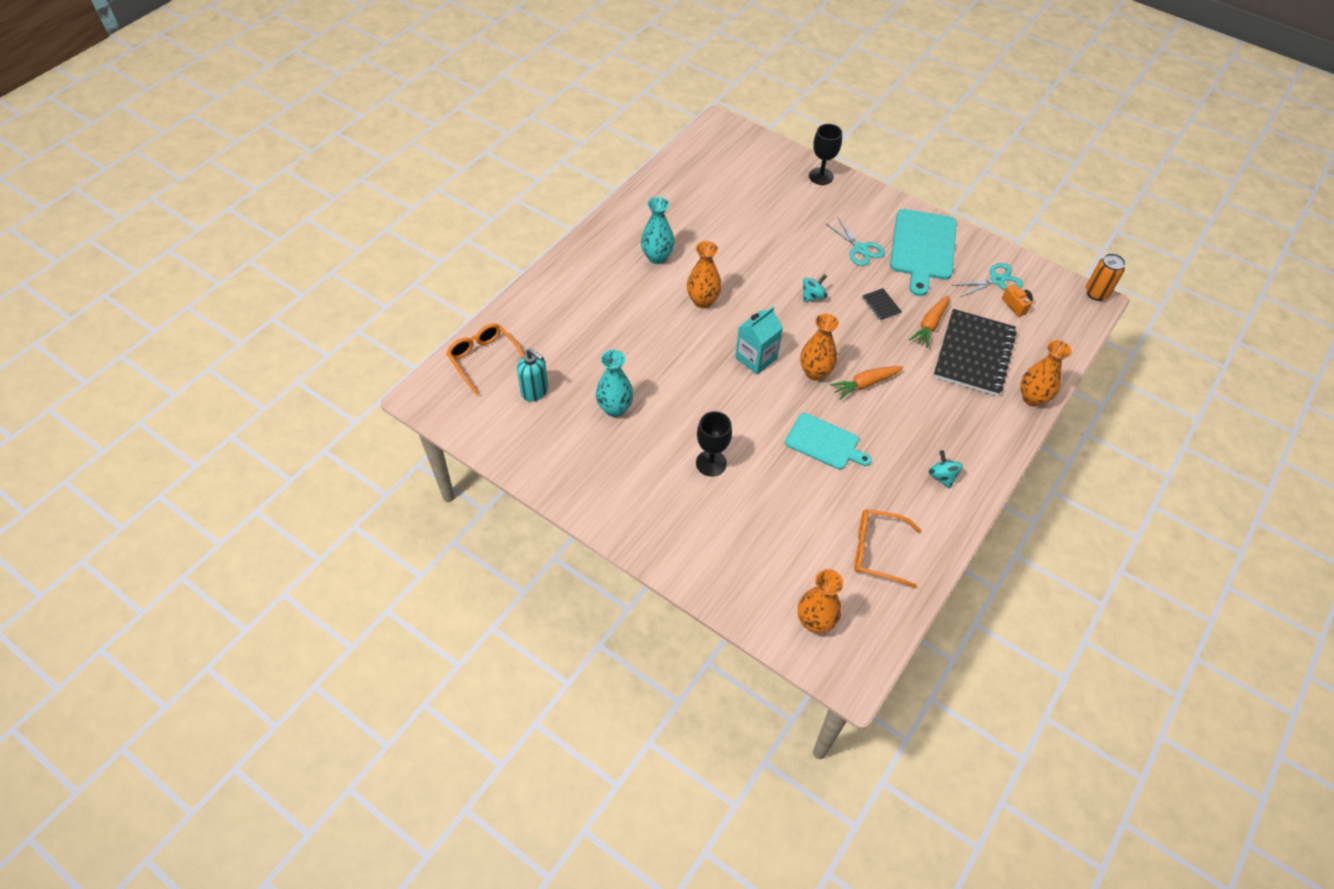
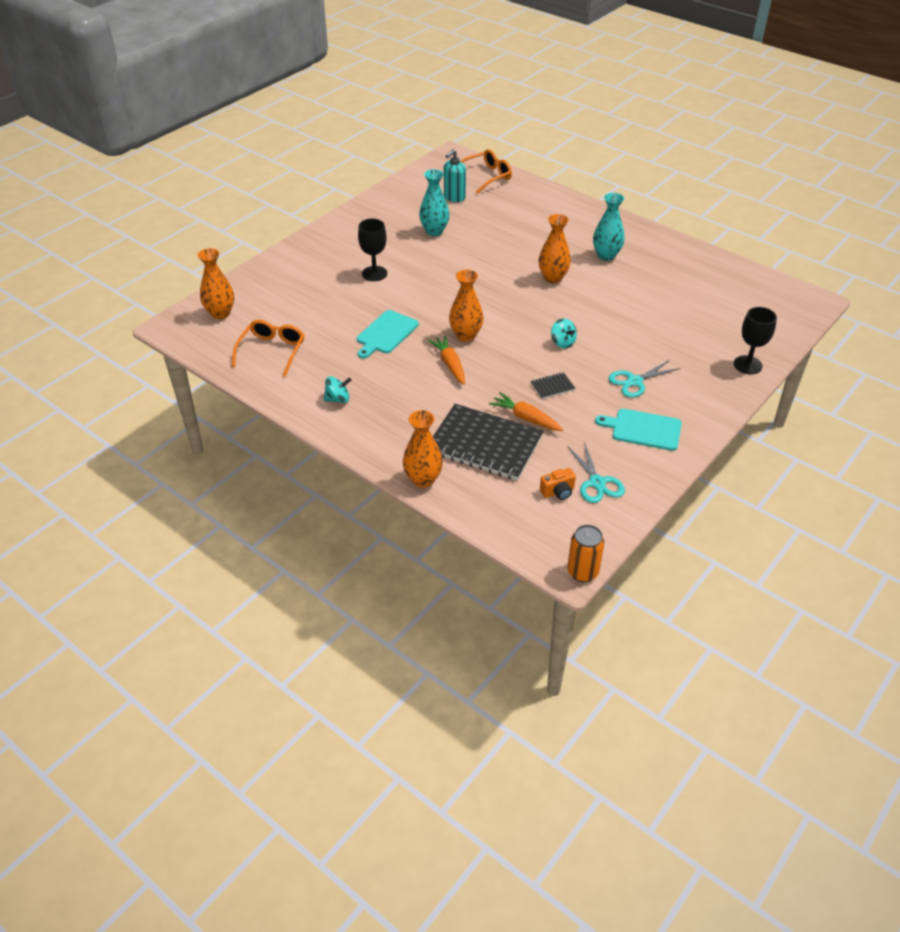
camera: 95 degrees right, 10 degrees down
(756, 358) = (484, 303): turquoise carton -> none
(923, 248) = (643, 429): turquoise cutting board -> turquoise cutting board, size x0.64

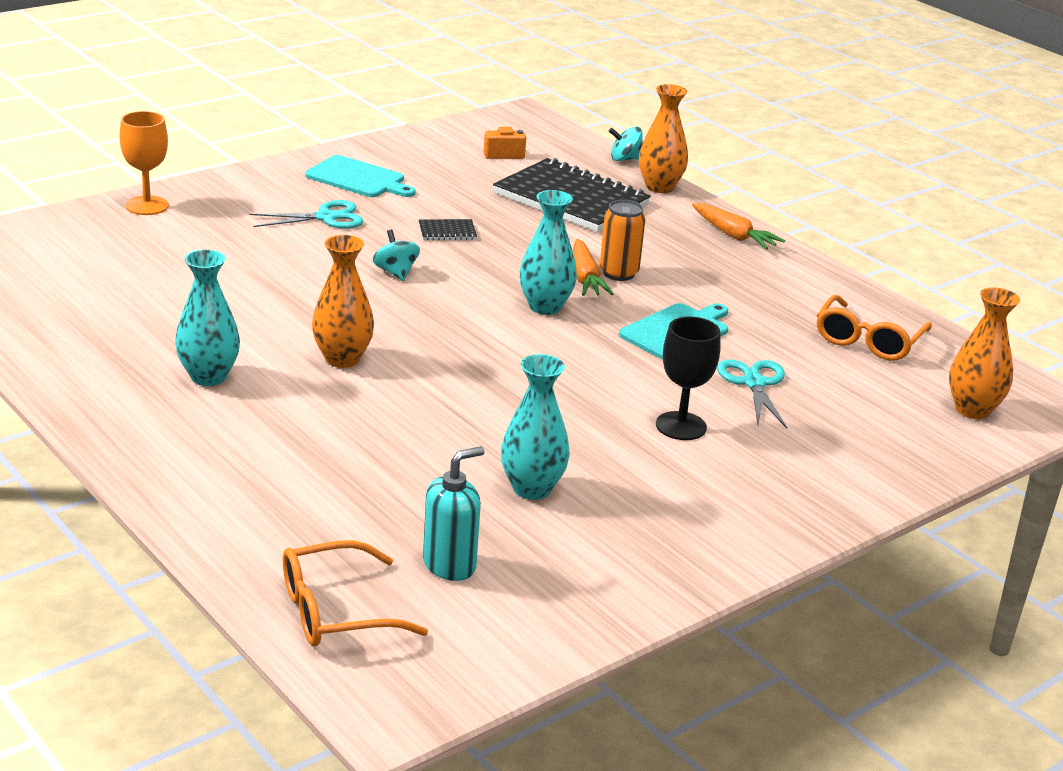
camera: 170 degrees left, 15 degrees down
(338, 399) = (762, 270): turquoise spinning top -> turquoise spinning top (625, 159)
(466, 335) = (545, 307): orange vase -> turquoise vase
(526, 418) = (504, 211): orange carrot -> orange carrot (733, 235)
(582, 572) = (513, 109): orange can -> orange can (618, 273)
(597, 483) = (452, 153): turquoise scissors -> turquoise scissors (754, 383)
(747, 365) = (147, 206): black goblet -> orange goblet

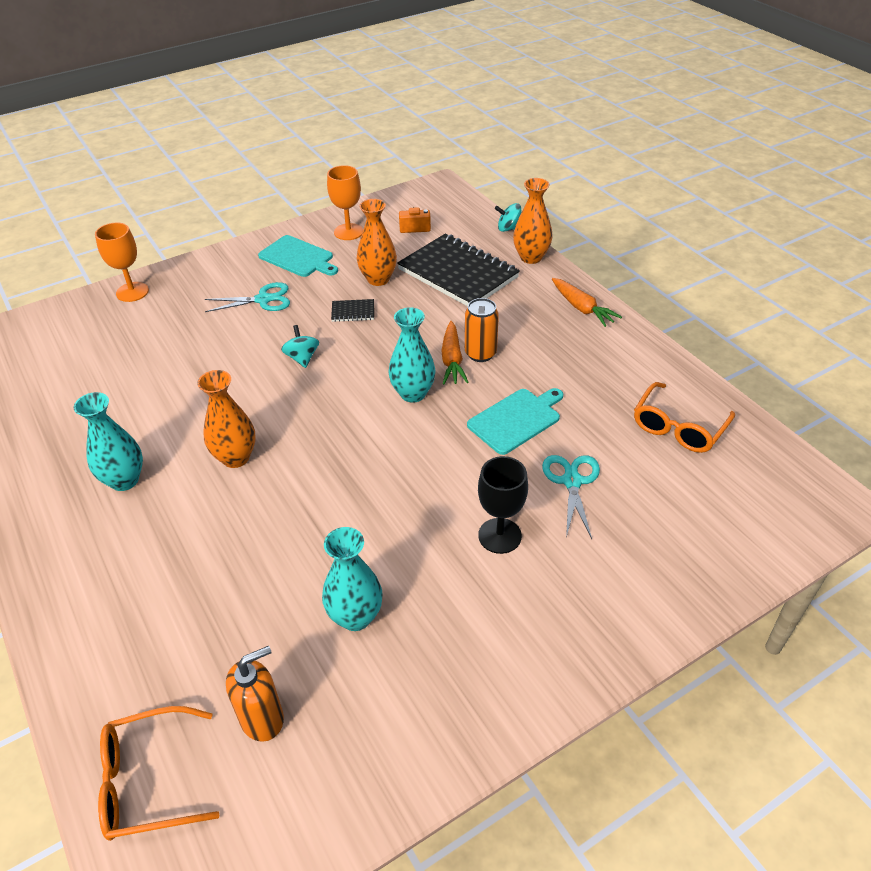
camera: 10 degrees right, 15 degrees up
(417, 156) = (348, 232): none -> orange goblet
(450, 565) = (262, 718): turquoise soap dispenser -> orange soap dispenser
(972, 410) = (761, 512): orange vase -> orange vase (378, 279)

